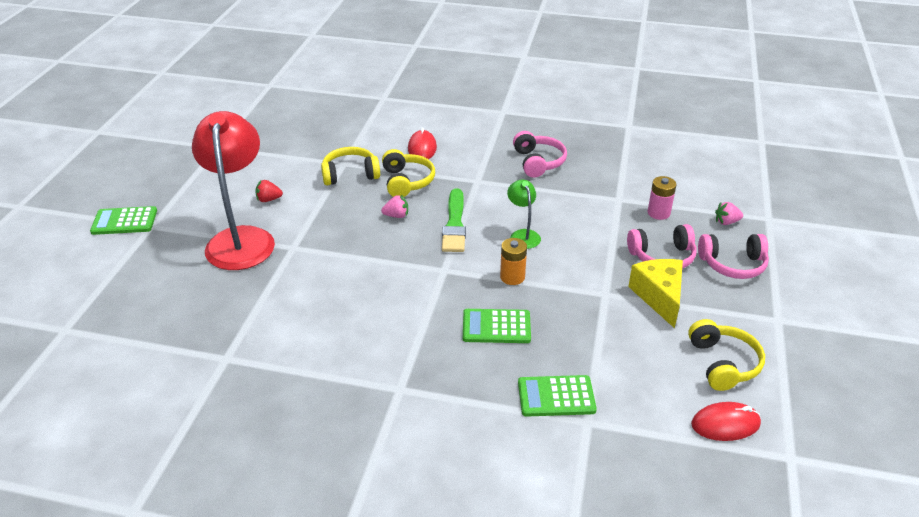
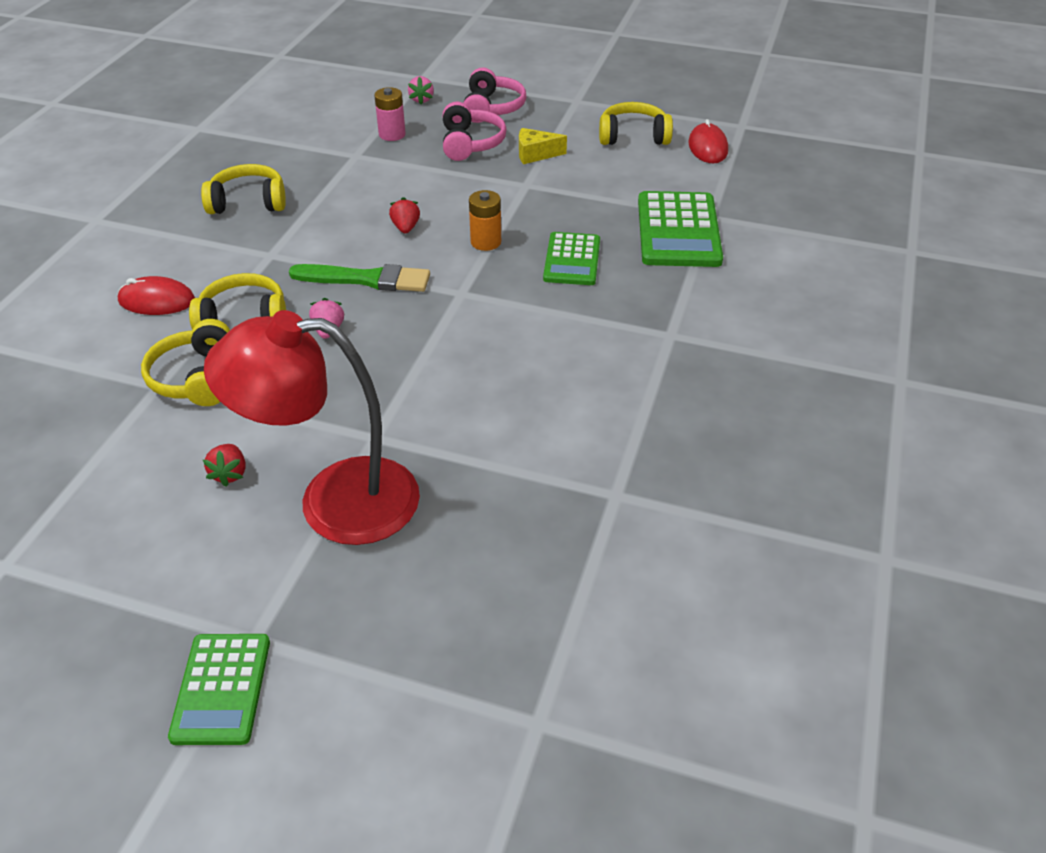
camera: 85 degrees left, 5 degrees up
(523, 235) = (405, 228): green lamp -> red strawberry
(538, 162) = (248, 202): pink headphones -> yellow headphones
(556, 396) = (678, 230): green calculator -> green calculator, size x1.56
(659, 297) = (535, 154): yellow cheese -> yellow cheese, size x0.64

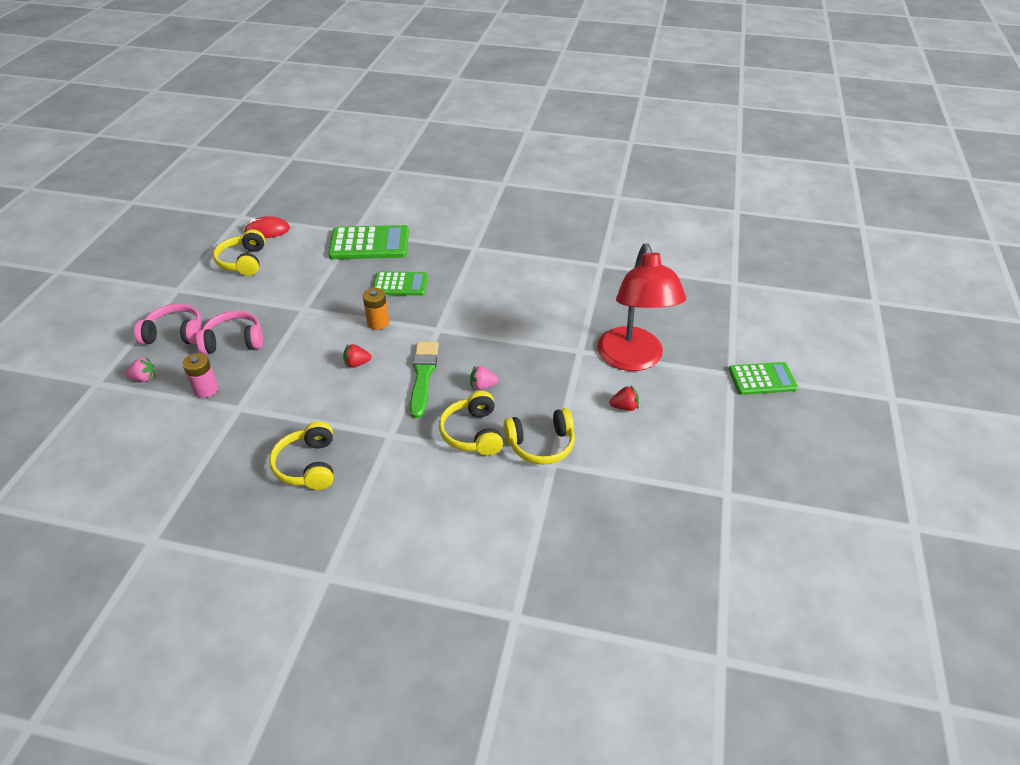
camera: 95 degrees left, 0 degrees up
(157, 301) = (453, 491): red mouse -> none
(535, 154) = (260, 306): yellow cheese -> none

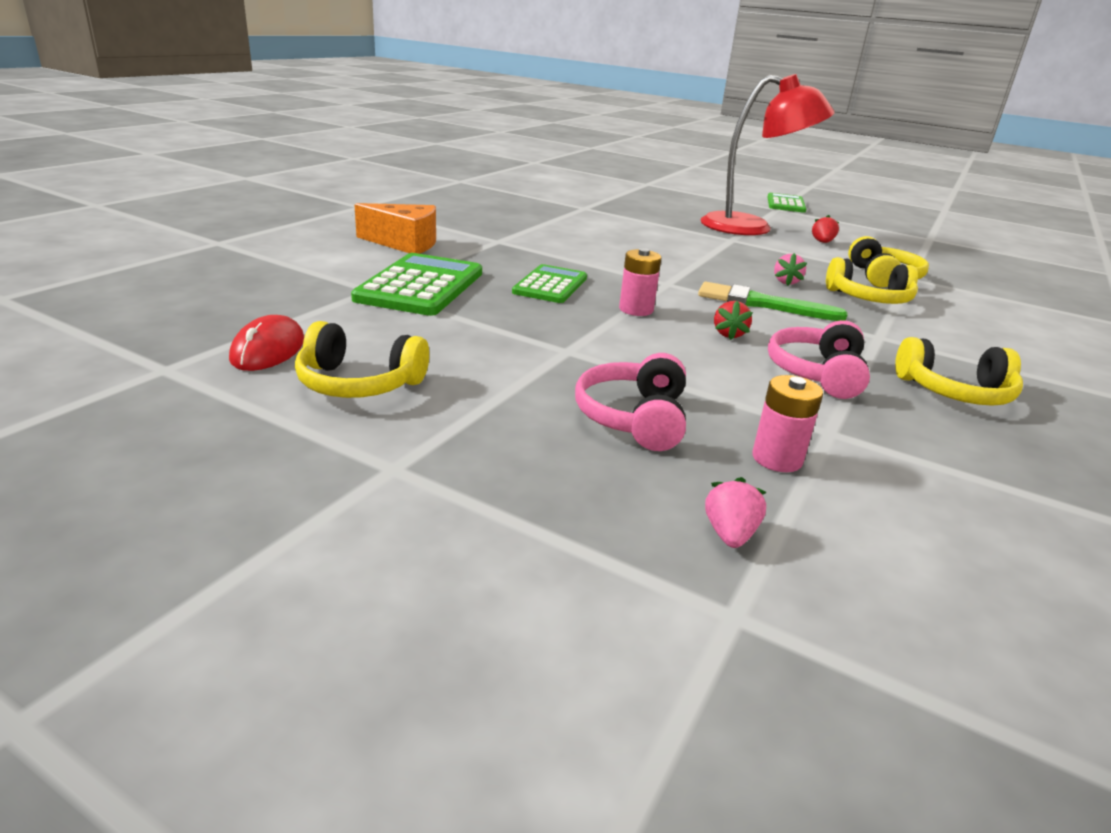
camera: 75 degrees left, 15 degrees down
(175, 334) = (576, 482): pink headphones -> pink headphones (817, 373)
(378, 322) = (636, 309): orange battery -> pink battery
(439, 219) = (405, 243): none -> orange cheese

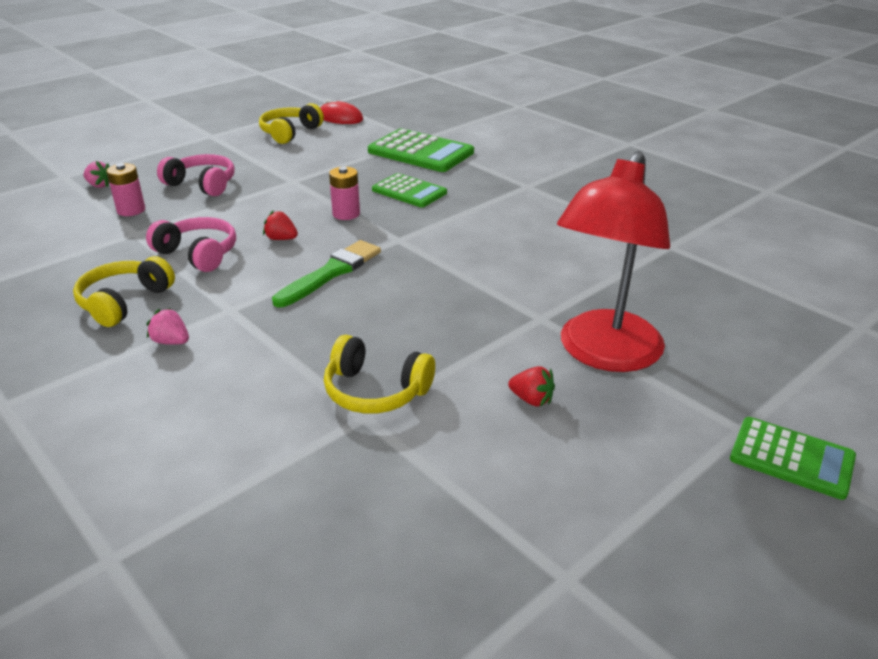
camera: 110 degrees right, 5 degrees up
(405, 243) = (519, 153): orange cheese -> none
(786, 282) = (381, 306): pink strawberry -> pink strawberry (171, 342)
(869, 299) = (314, 345): yellow headphones -> none

